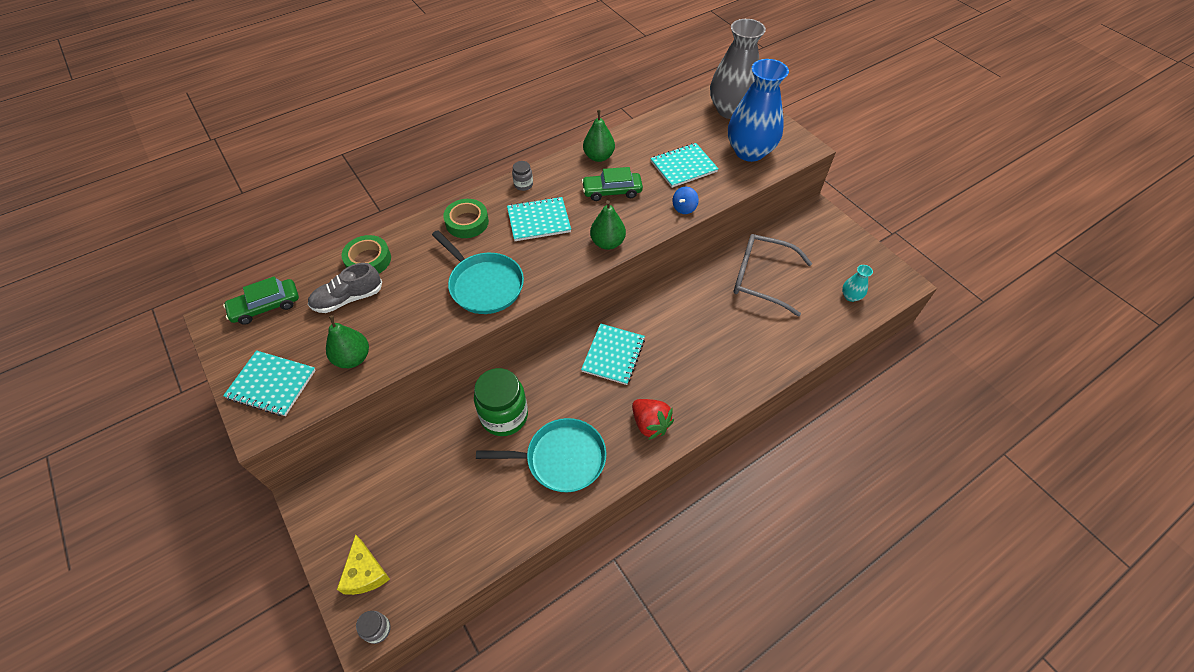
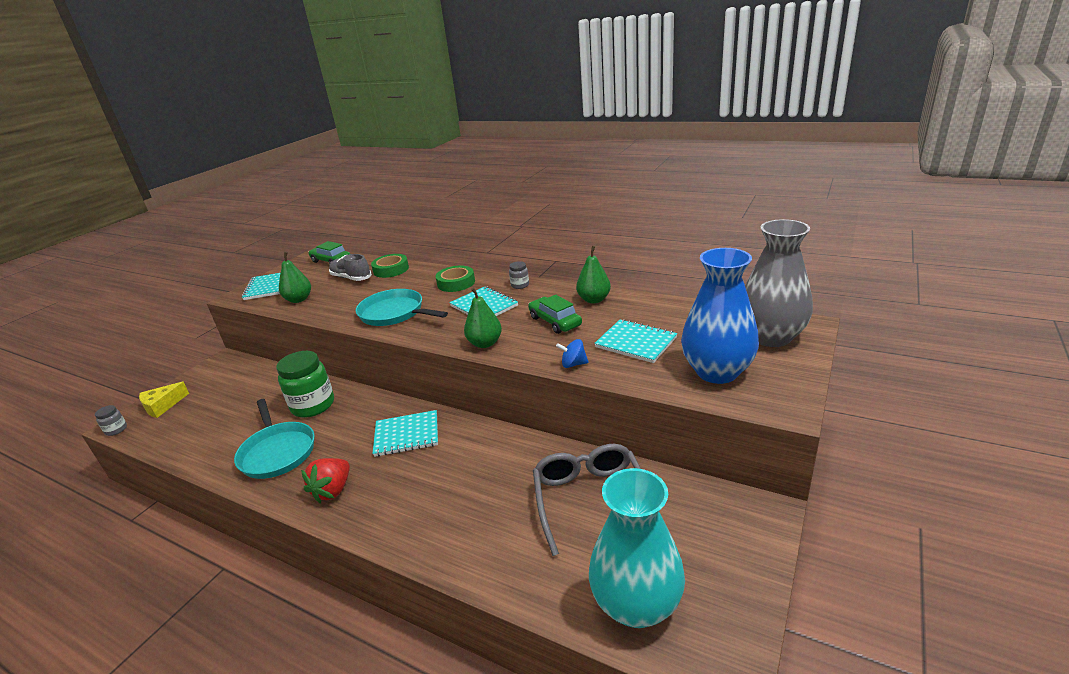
camera: 65 degrees right, 25 degrees down
(484, 285) = (394, 313): turquoise pan -> turquoise pan turned 105 degrees clockwise
(850, 296) = (636, 604): turquoise vase -> turquoise vase, size x2.37

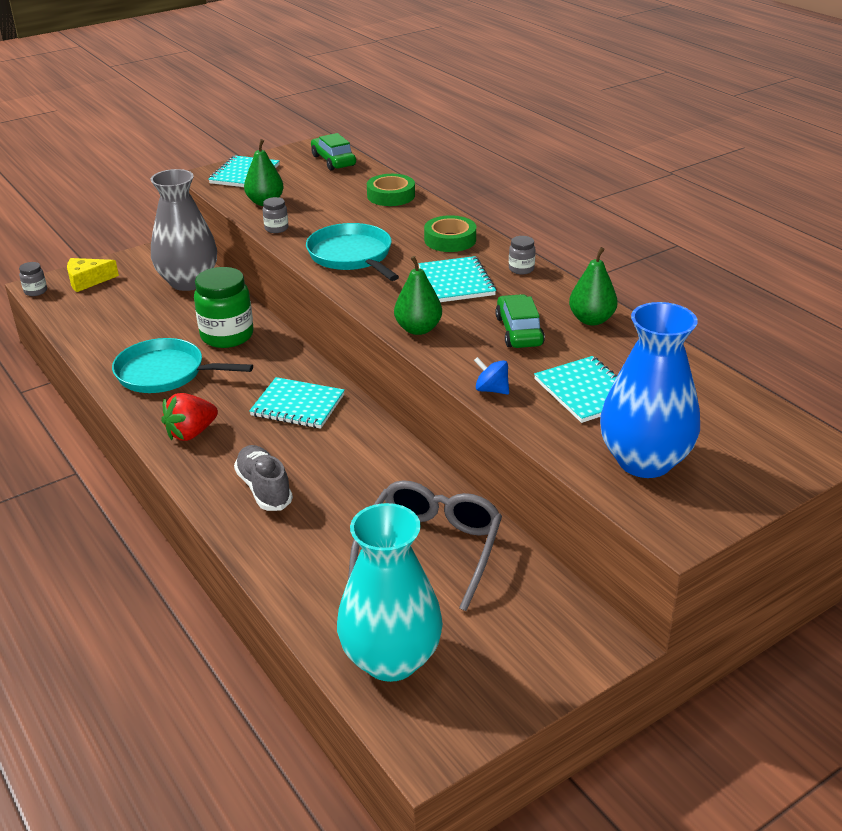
camera: 25 degrees right, 5 degrees up
(277, 452) = (165, 373): turquoise pan -> turquoise pan turned 105 degrees clockwise
(321, 313) = (276, 228): none -> grey jar
(351, 278) = (339, 192): grey shoe -> grey shoe (264, 489)
(771, 337) = (759, 447): grey vase -> grey vase (188, 282)

